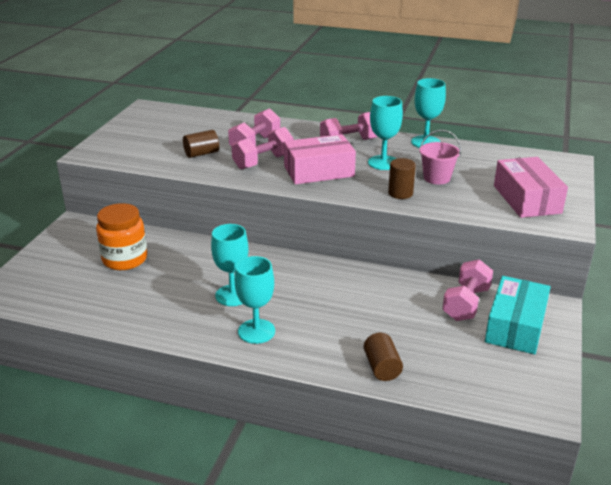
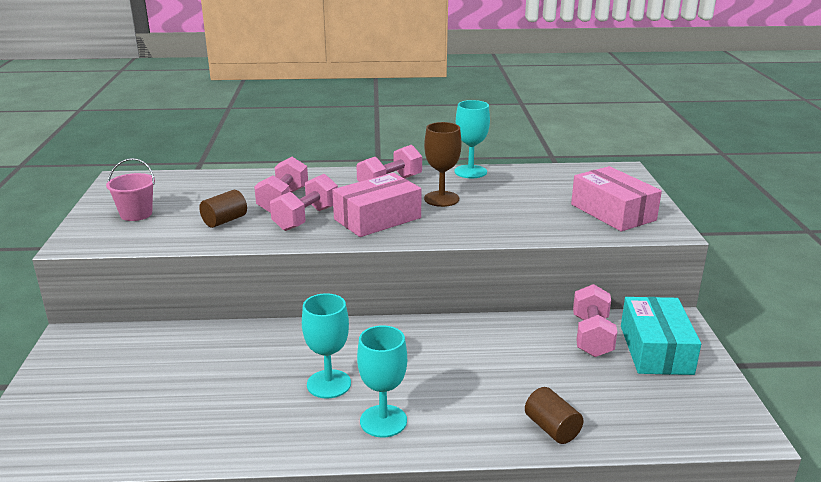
camera: 20 degrees left, 5 degrees down
(125, 259) = (164, 369): orange jar -> none
(383, 163) = (441, 199): turquoise goblet -> brown goblet
(400, 193) = (483, 227): brown cylinder -> none
(436, 178) = (508, 205): pink bucket -> pink bucket (136, 214)

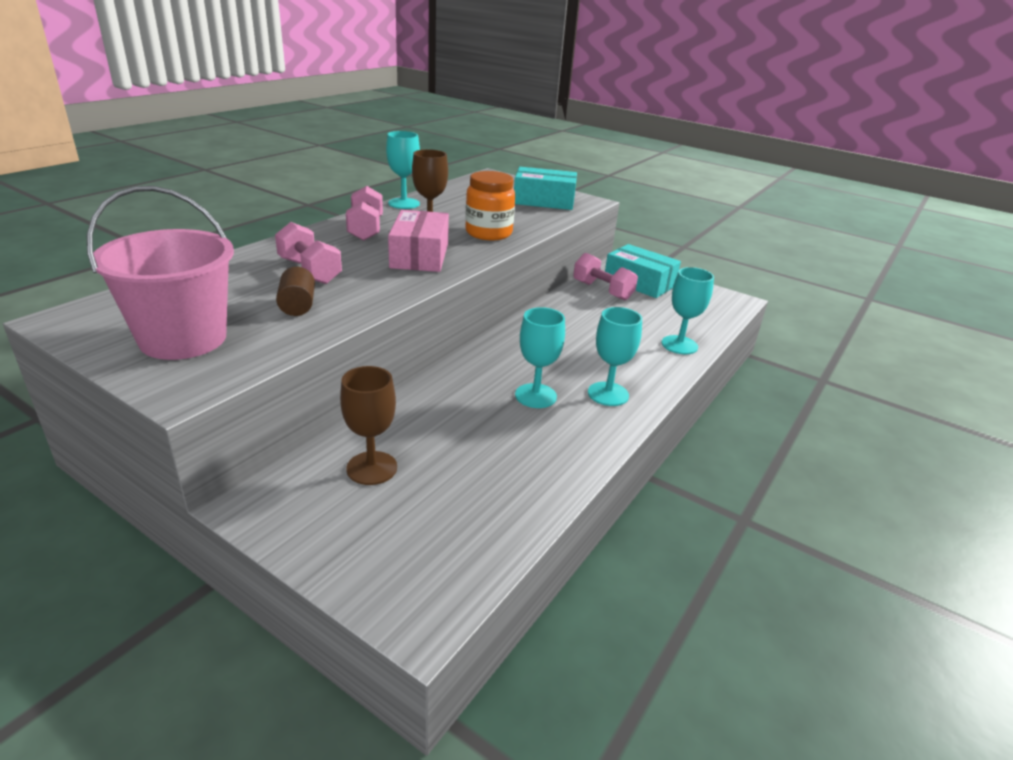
camera: 55 degrees left, 5 degrees up
(136, 214) = (183, 339): pink bucket -> pink bucket, size x1.96
(147, 359) = (372, 468): none -> brown goblet
(306, 218) = (365, 276): pink dumbbell -> none
(477, 222) = (488, 233): none -> orange jar
(552, 428) = (679, 345): brown cylinder -> turquoise goblet
(613, 212) = (544, 201): pink box -> turquoise box

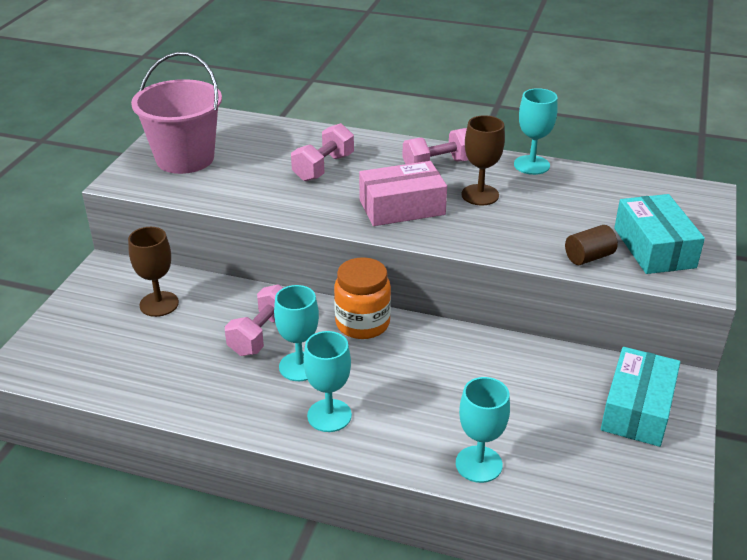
camera: 75 degrees right, 5 degrees up
(297, 306) = (258, 181): brown cylinder -> brown cylinder (589, 257)
(488, 233) = (499, 231): orange jar -> orange jar (362, 323)
(602, 291) = (578, 378): pink dumbbell -> pink dumbbell (261, 335)

